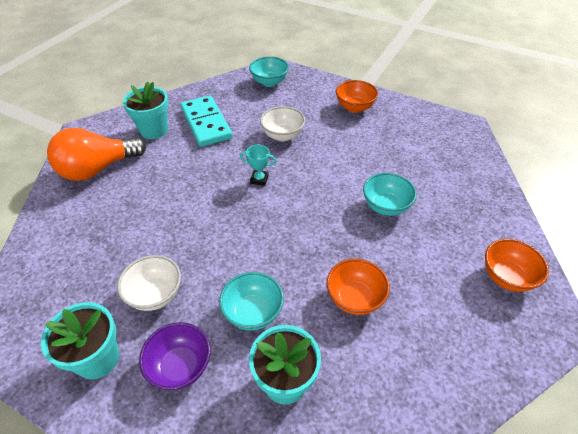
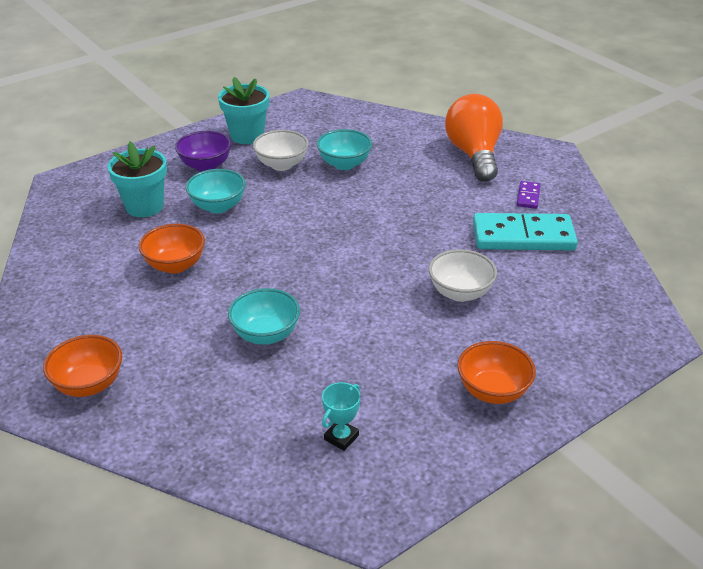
camera: 115 degrees right, 10 degrees down
(154, 130) = (528, 196): turquoise flower pot -> purple domino
(259, 179) = (385, 251): turquoise trophy -> turquoise trophy (341, 437)
(269, 82) = (610, 319): turquoise bowl -> turquoise bowl (344, 164)

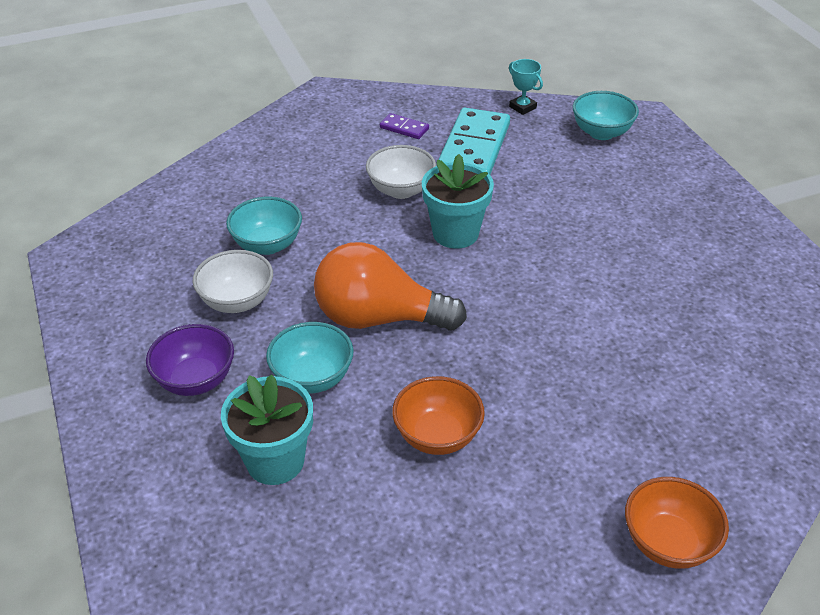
camera: 75 degrees left, 5 degrees up
(247, 136) = (135, 326): turquoise flower pot -> turquoise flower pot (455, 233)
(266, 334) = (598, 364): turquoise bowl -> turquoise bowl (601, 133)
(341, 437) = (762, 330): turquoise trophy -> turquoise trophy (522, 107)
(460, 293) = (556, 209): white bowl -> white bowl (401, 190)
(474, 155) = (303, 143): orange light bulb -> orange light bulb (379, 318)
(493, 391) = (704, 221): orange bowl -> none

